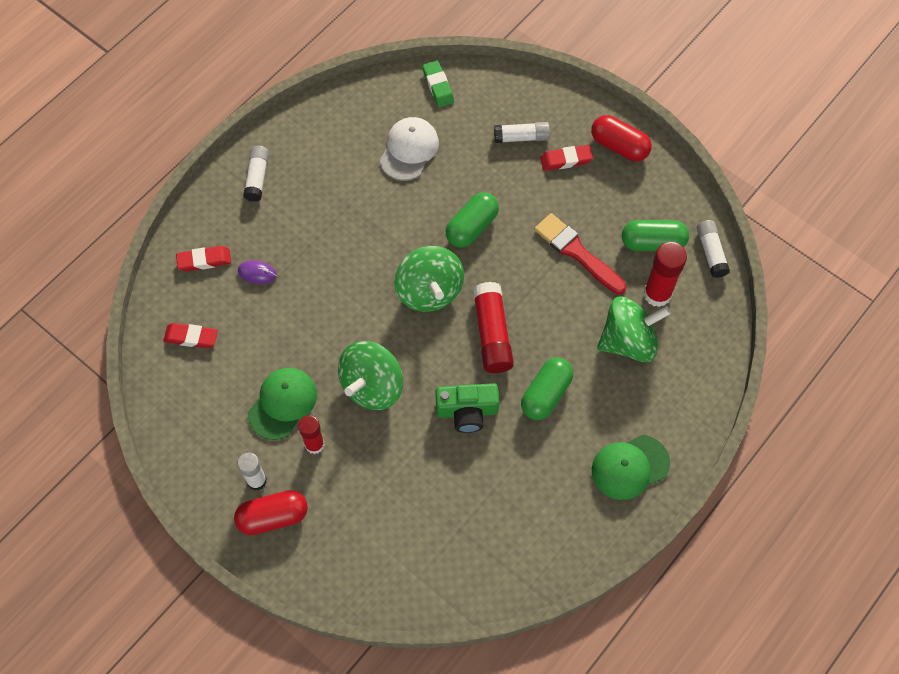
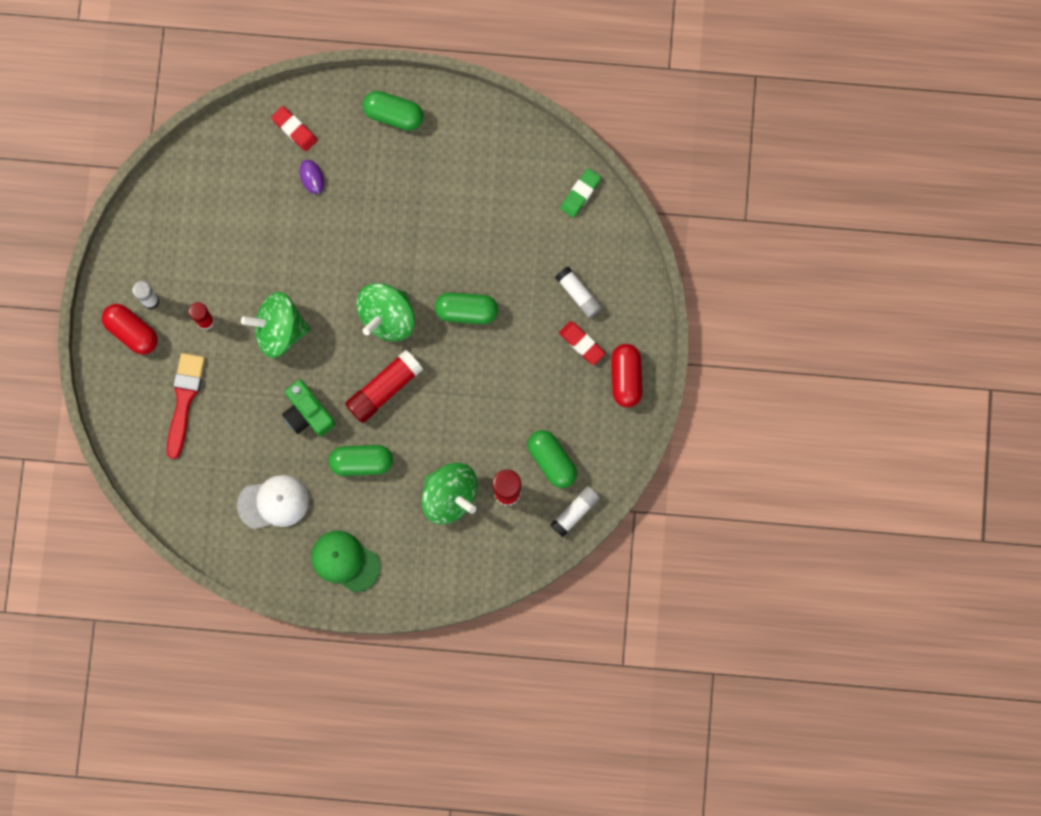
camera: 55 degrees right, 15 degrees up
(191, 337) = (226, 169): red eraser -> none
(257, 177) = (393, 115): white glue stick -> green capsule
(282, 403) = (221, 275): green cap -> none
(409, 150) = (502, 213): white cap -> white cap (273, 502)
(576, 252) = (501, 407): red brush -> red brush (184, 400)

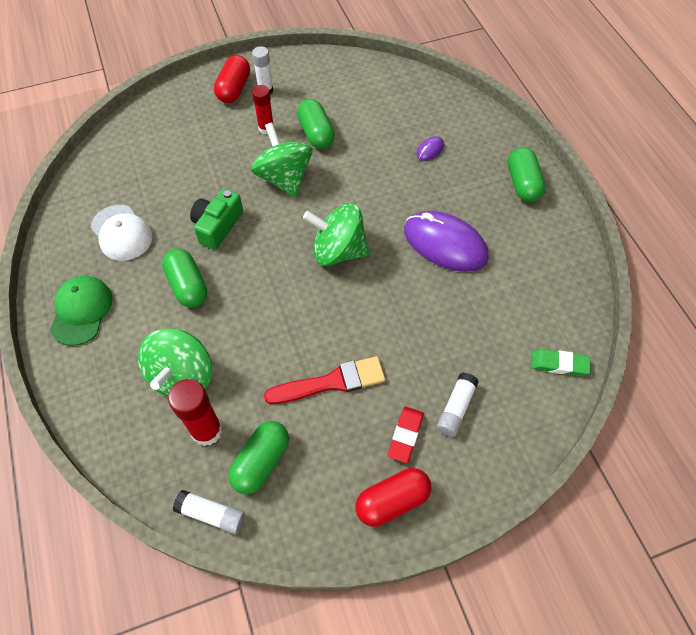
camera: 65 degrees right, 20 degrees down
(184, 400) = (191, 139): red brush -> red brush (331, 382)
(294, 130) = (461, 124): red eraser -> none
(384, 389) = (268, 275): red glue stick -> none
(425, 221) = (445, 244): none -> purple mouse
(466, 311) = (380, 312): green capsule -> green capsule (316, 133)

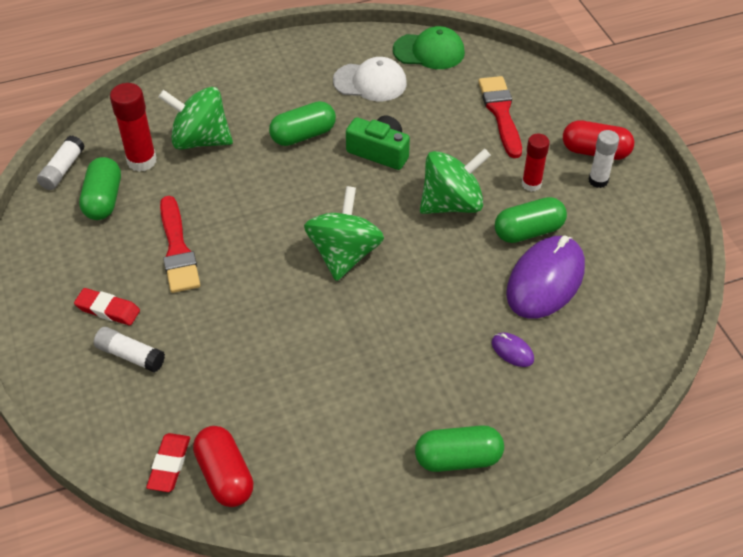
camera: 90 degrees right, 10 degrees down
(81, 311) = (278, 67): green cap -> green cap (429, 51)
(121, 233) = (370, 82): white cap -> white cap turned 135 degrees counterclockwise
(180, 142) = (500, 113): none -> red brush
(261, 462) = (103, 200): green capsule -> green capsule turned 60 degrees clockwise
(392, 501) = (43, 297): red capsule -> red capsule (225, 475)
(445, 244) = (352, 359): purple mouse -> purple mouse (545, 280)
(558, 364) = (169, 465): green eraser -> red eraser

